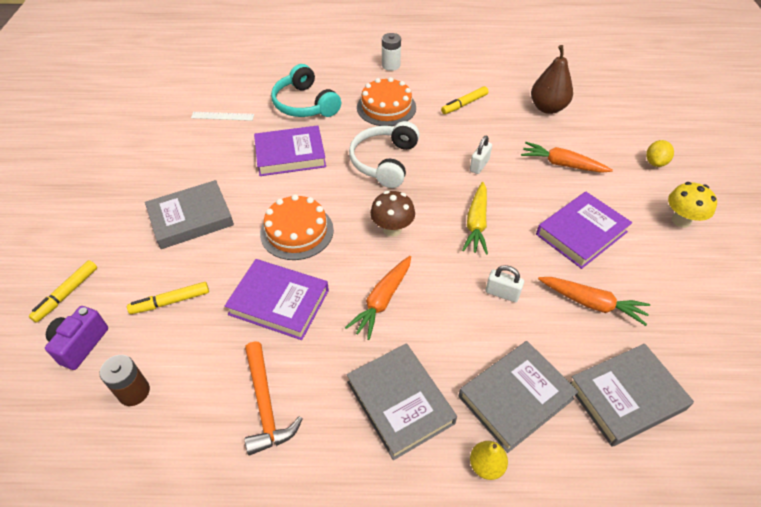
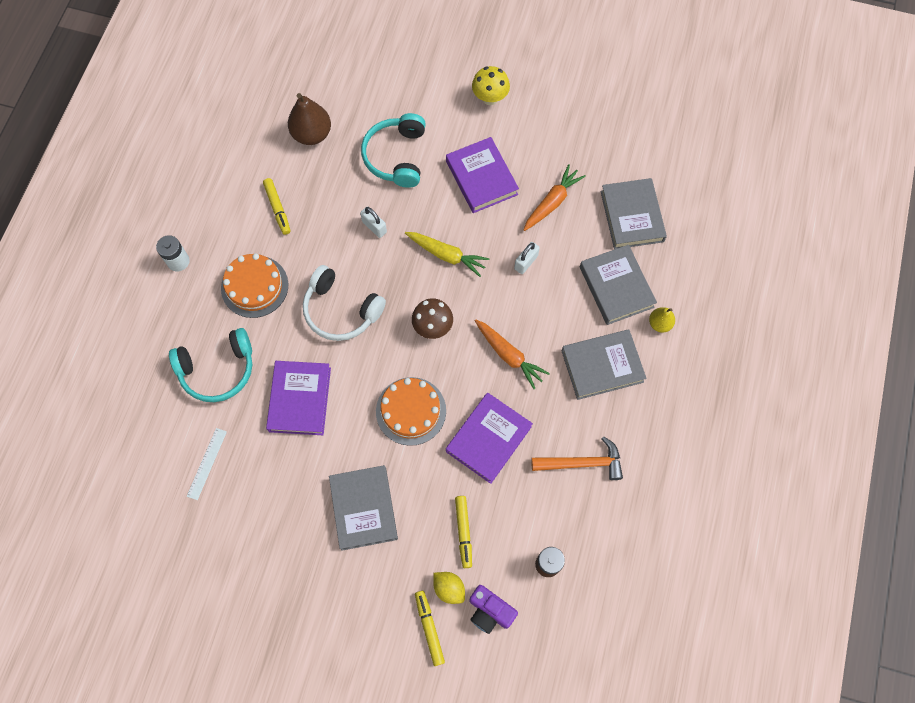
camera: 75 degrees left, 20 degrees up
(67, 294) = (429, 628): yellow marker -> yellow marker turned 150 degrees counterclockwise
(562, 164) = (396, 156): orange carrot -> turquoise headphones
(655, 162) = (418, 81): yellow lemon -> yellow lemon (449, 588)

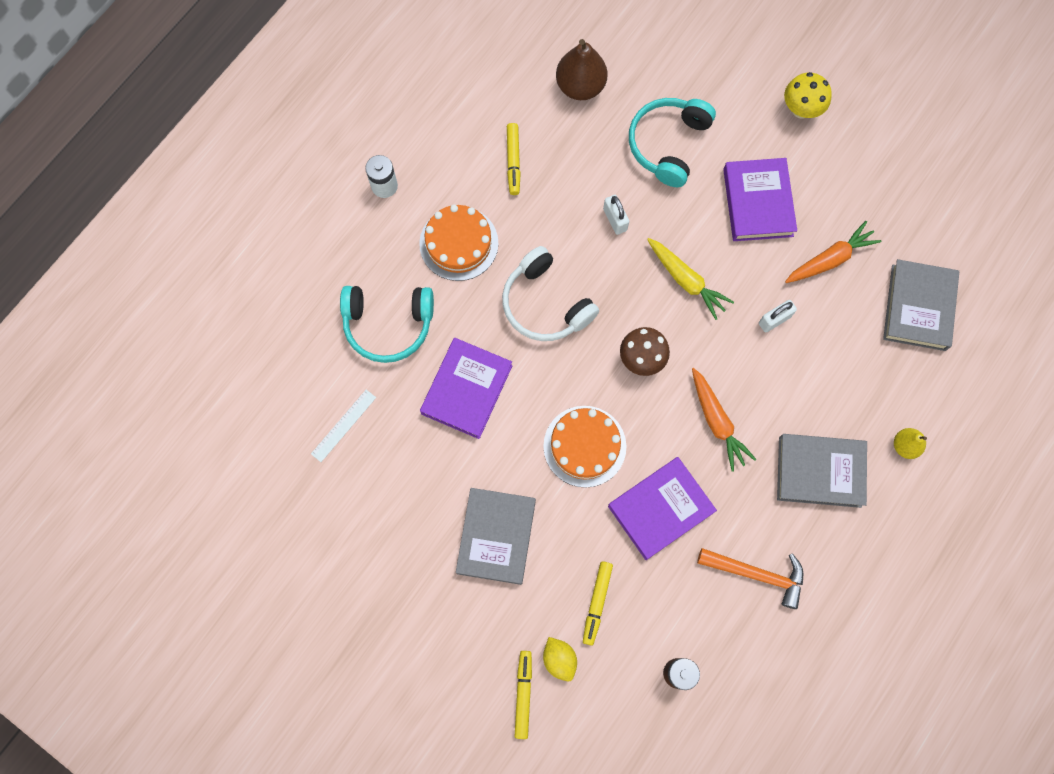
camera: 20 degrees right, 5 degrees up
(490, 611) = (595, 701): purple camera -> none
(616, 287) = (869, 385): grey book -> none

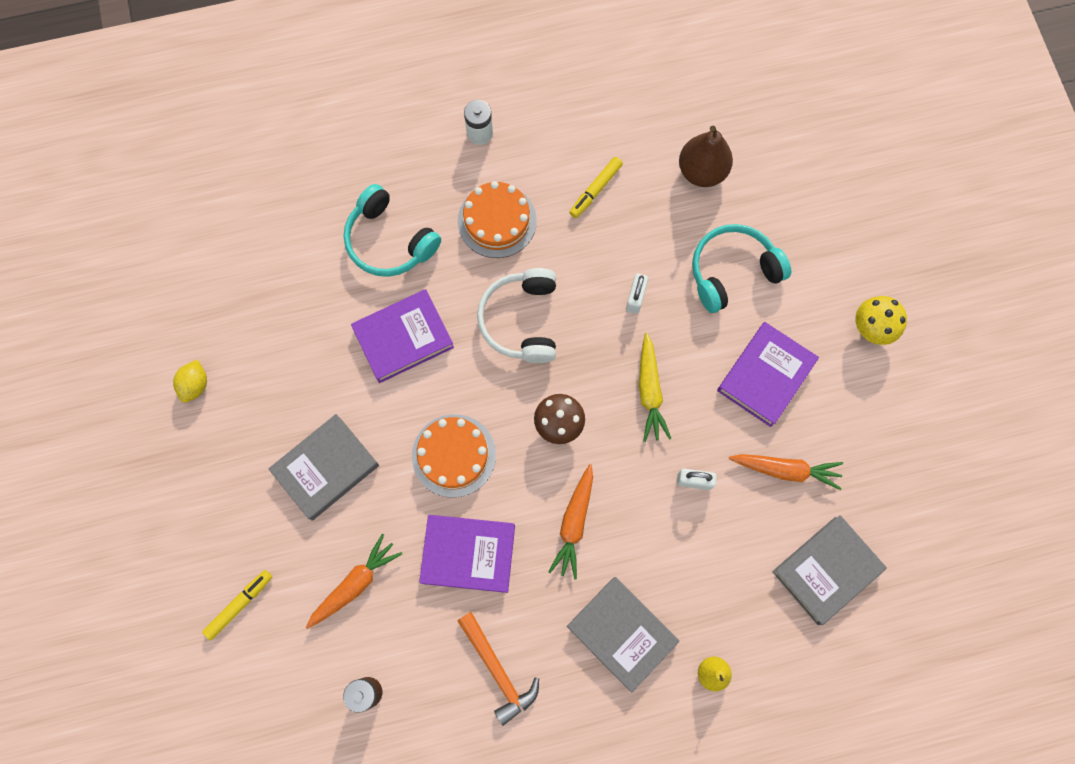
camera: 40 degrees right, 0 degrees up
(344, 425) = (290, 290): white ruler -> none
(559, 659) = (289, 602): yellow lemon -> yellow lemon (195, 385)
(597, 603) = (355, 584): yellow marker -> orange carrot

